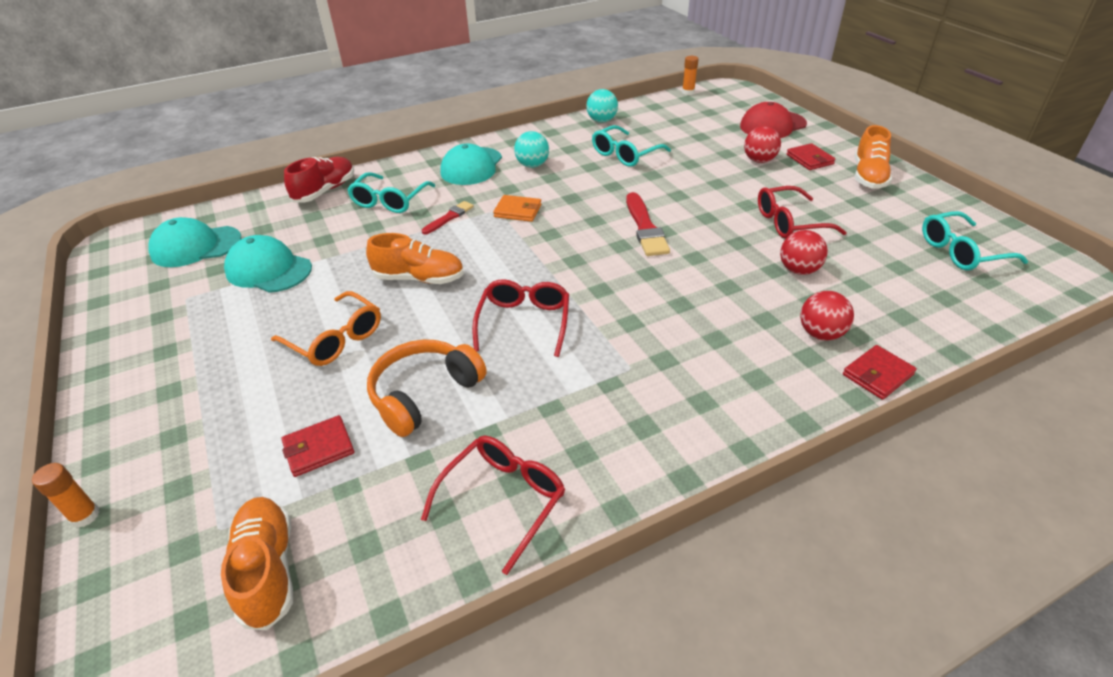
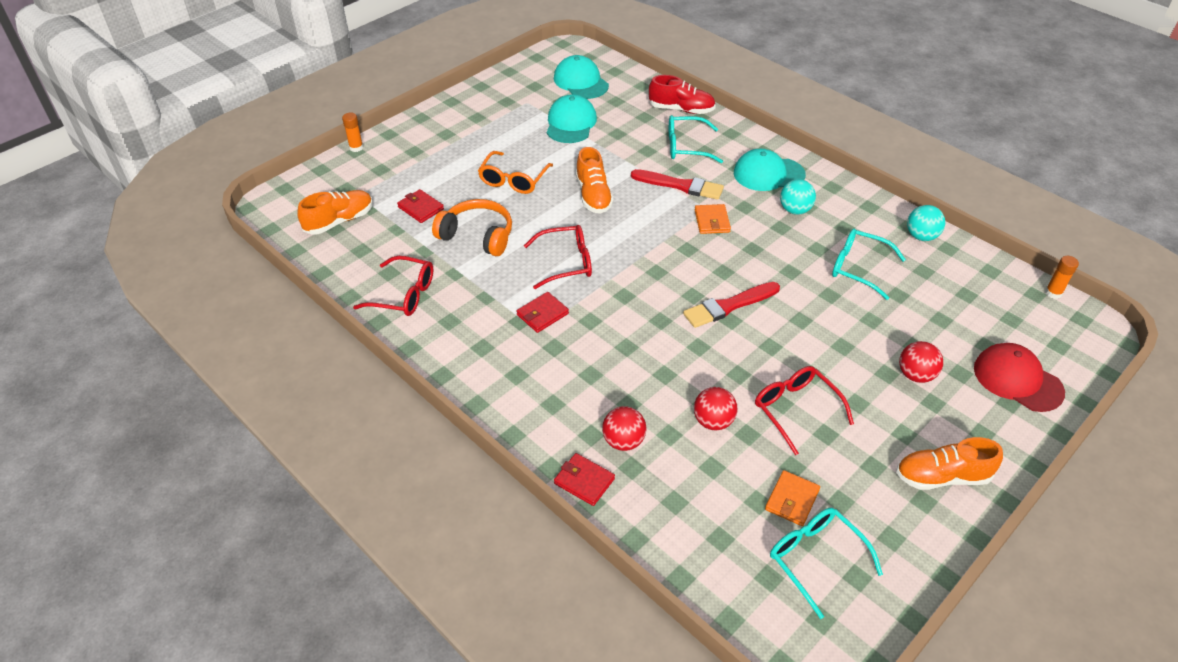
camera: 70 degrees right, 5 degrees up
(449, 217) = (680, 185): red brush -> red brush, size x1.66
(809, 159) = (949, 420): red wallet -> red wallet (542, 314)
(896, 248) = (792, 500): none -> orange wallet

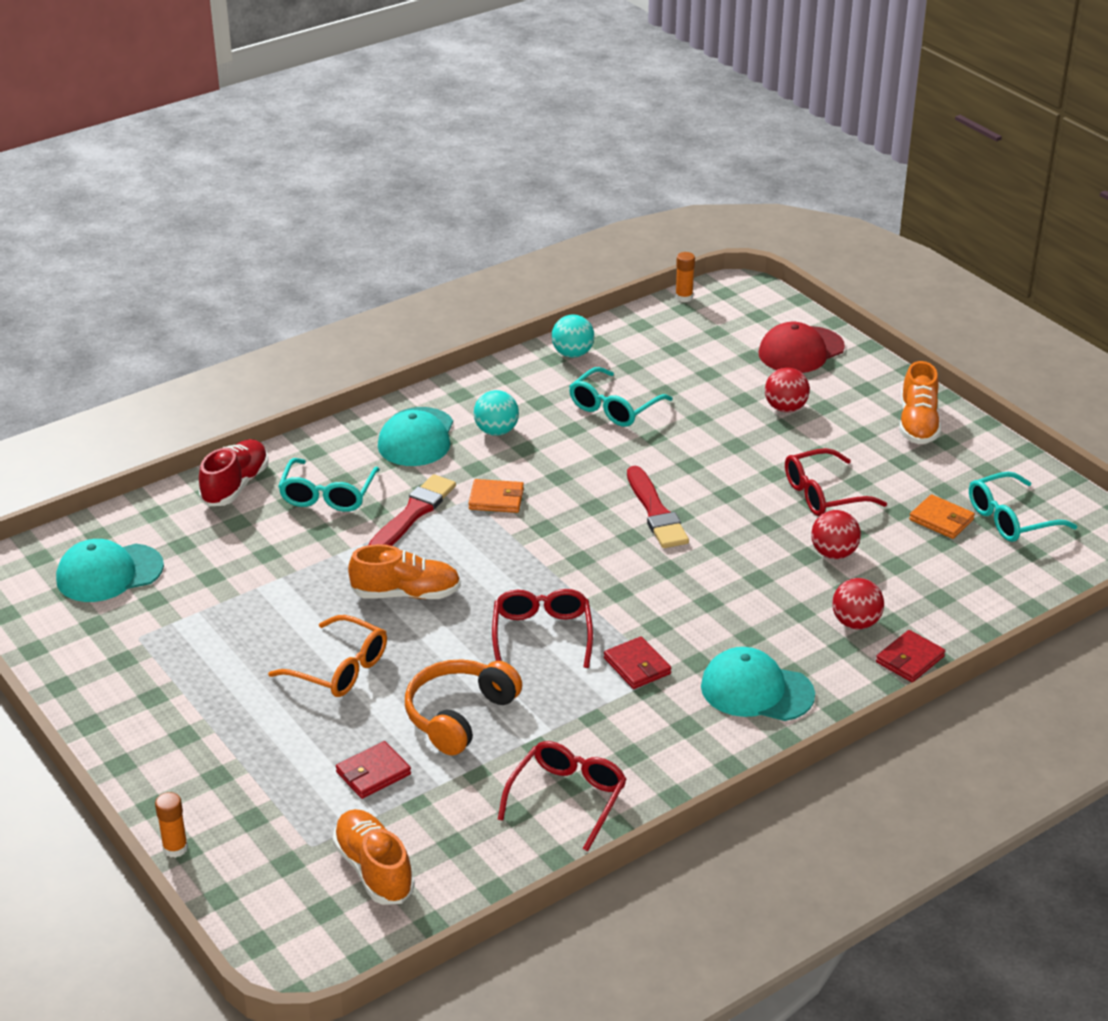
camera: 80 degrees left, 10 degrees down
(571, 123) = (219, 596): turquoise cap -> turquoise cap (756, 690)

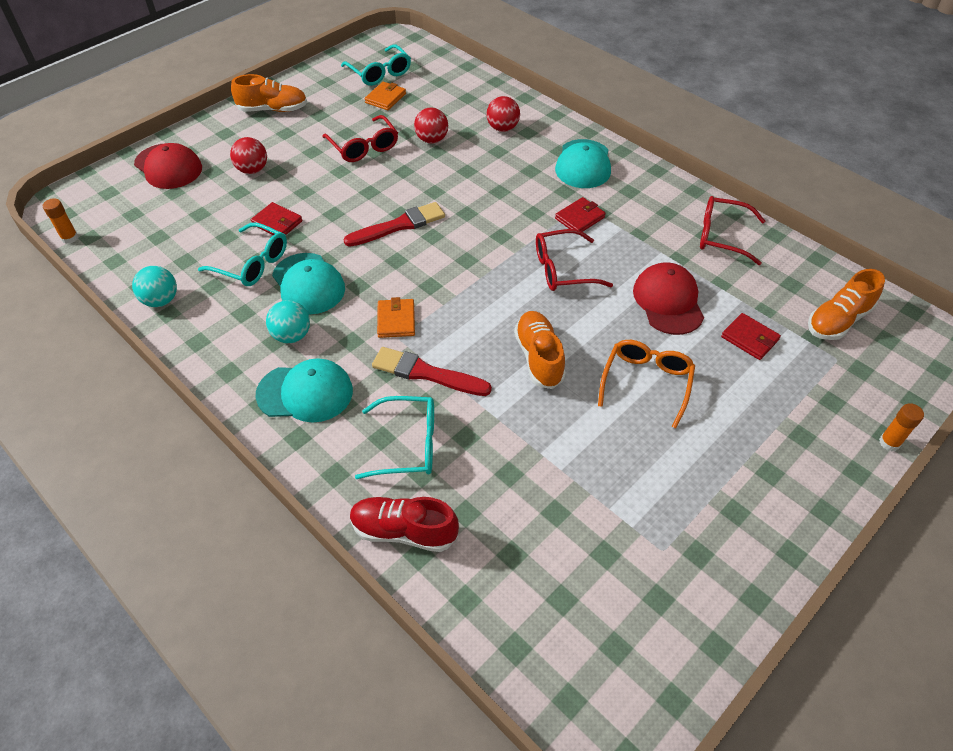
camera: 100 degrees left, 15 degrees up
(109, 573) = (576, 611): turquoise cap -> turquoise cap (308, 284)
(459, 715) = (668, 301): orange headphones -> red cap
(910, 659) = (531, 107): red wallet -> red wallet (277, 223)

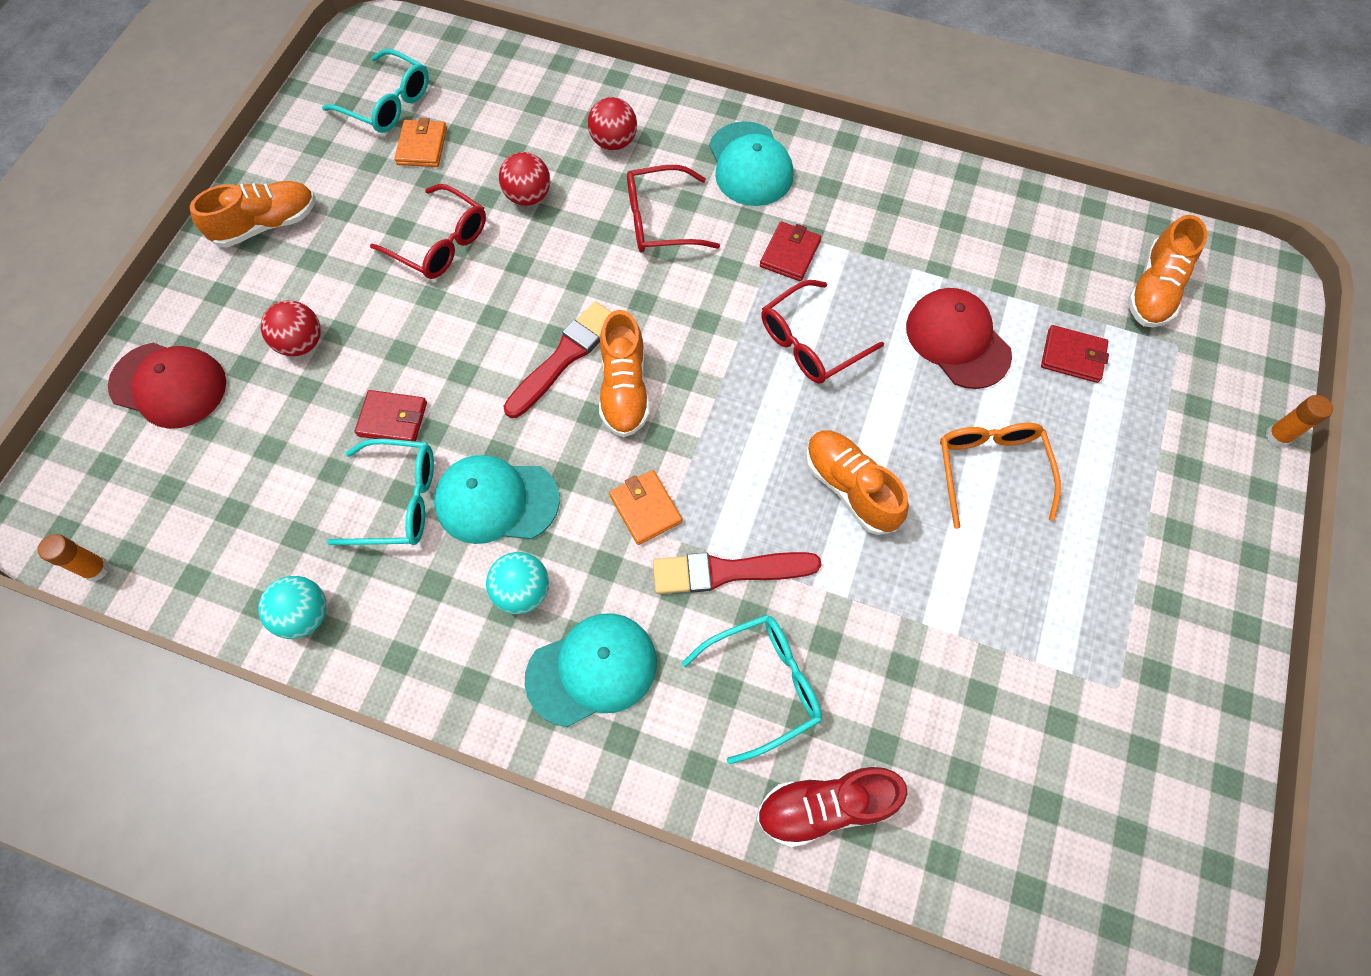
camera: 25 degrees left, 15 degrees up
(308, 284) = (496, 501): turquoise cap -> turquoise cap turned 150 degrees clockwise
(425, 254) = (624, 389): none -> orange shoe
(721, 236) = (971, 216): red glasses -> red glasses (660, 220)

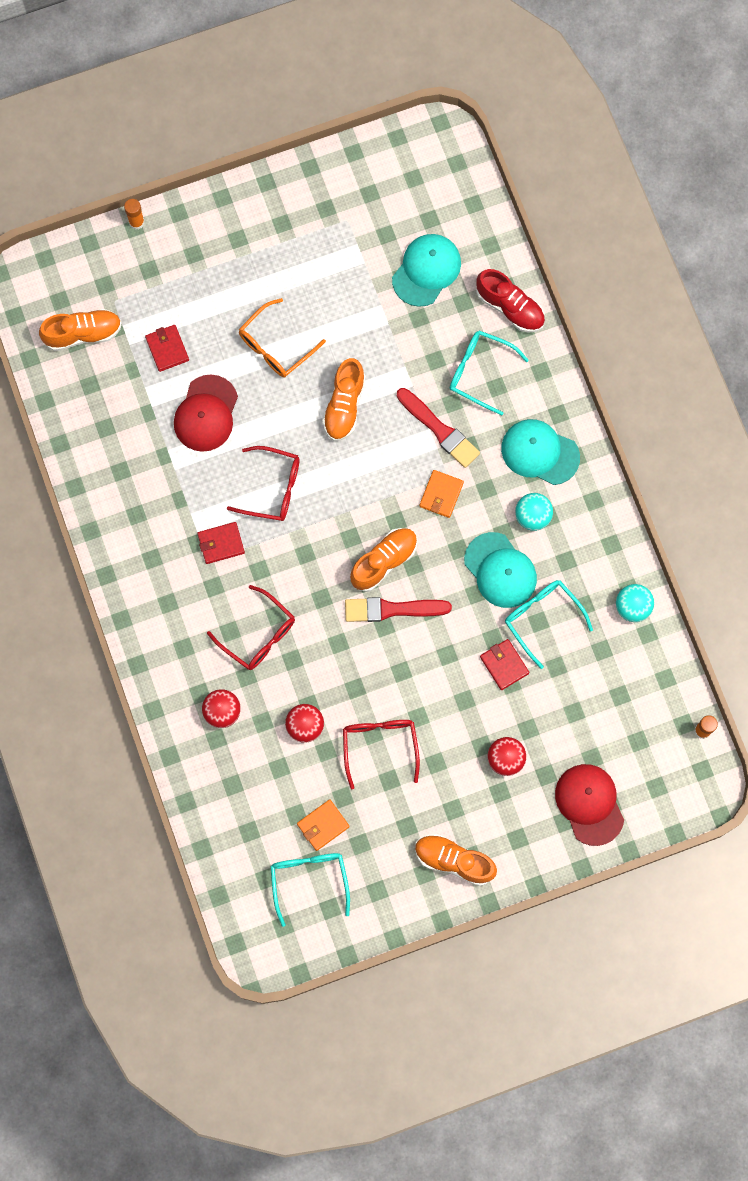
camera: 130 degrees left, 10 degrees up
(750, 164) = (172, 616): turquoise cap -> turquoise cap (426, 270)

